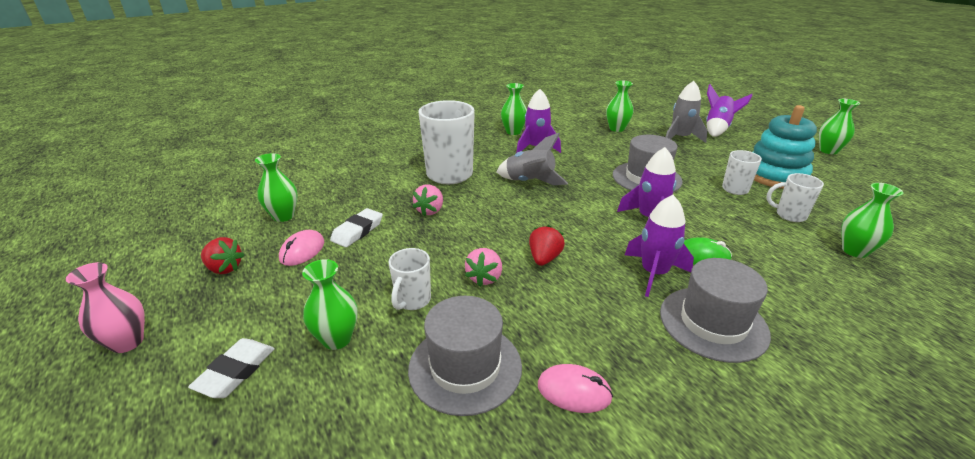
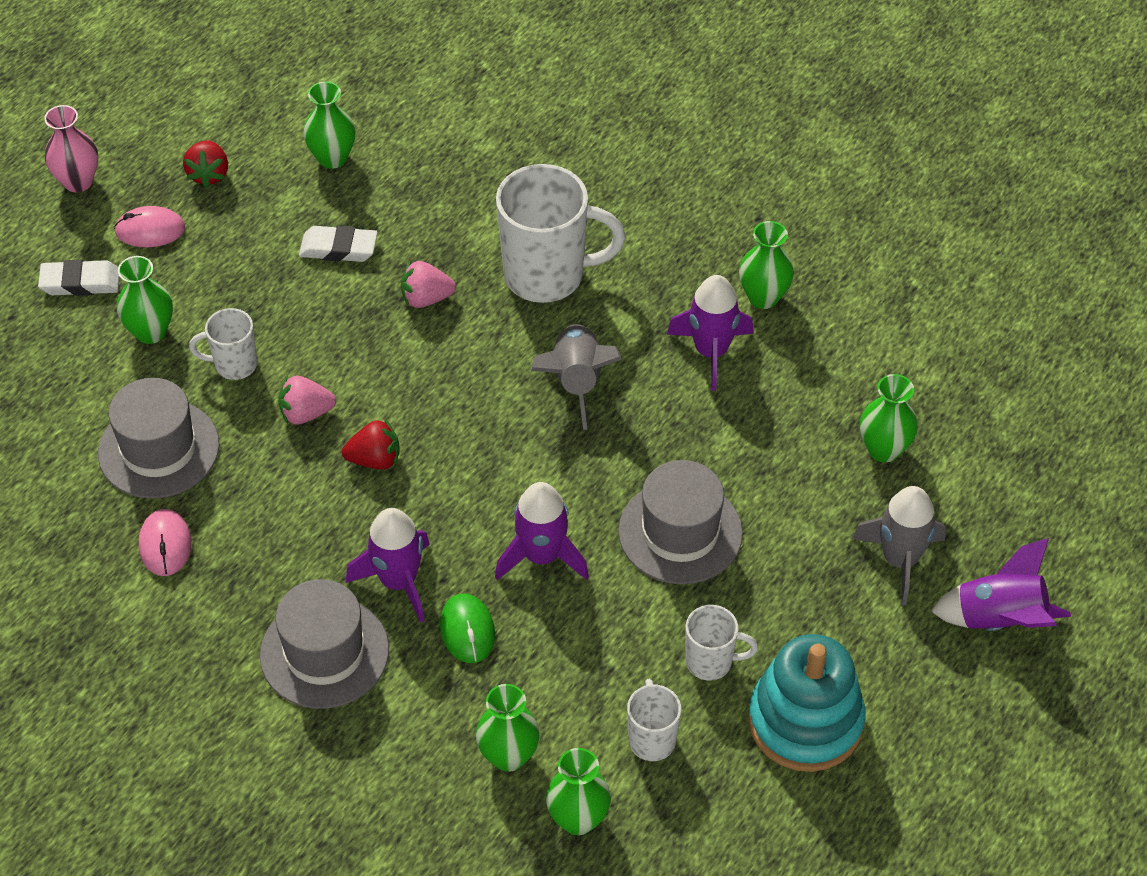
camera: 65 degrees right, 20 degrees up
(302, 250) = (273, 220): pink mouse -> pink mouse (150, 230)
(828, 151) = (992, 819): green vase -> green vase (508, 756)

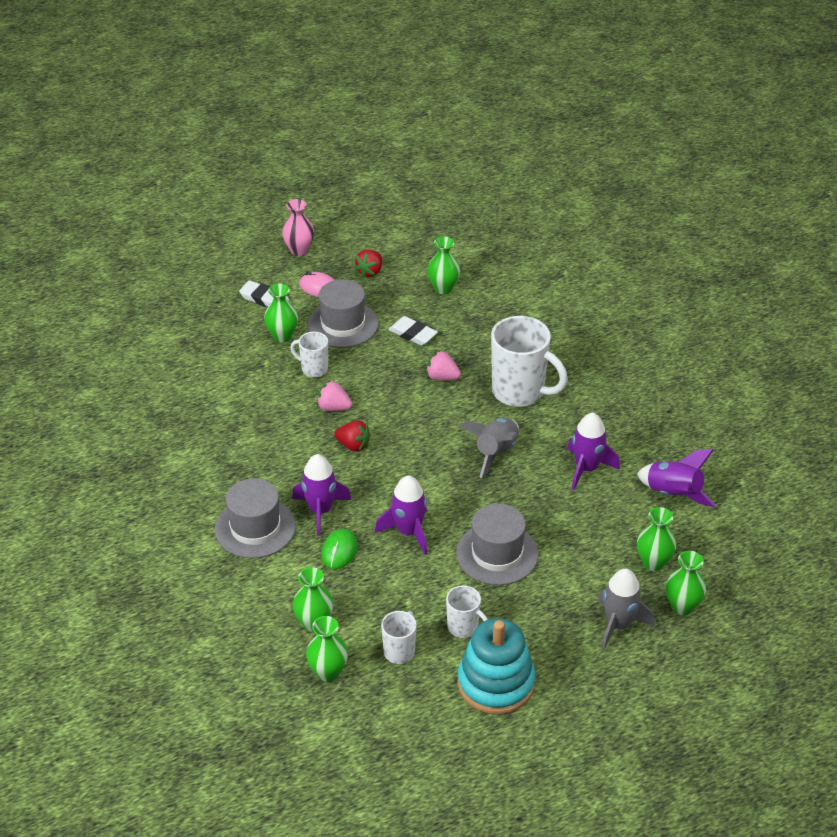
camera: 30 degrees right, 10 degrees down
(159, 449) = (244, 394): grey hat -> grey hat (343, 324)
(165, 544) = (213, 440): pink mouse -> none
(763, 297) = (640, 453): green vase -> green vase (682, 606)
(999, 620) = (656, 684): purple rocket -> purple rocket (673, 494)

